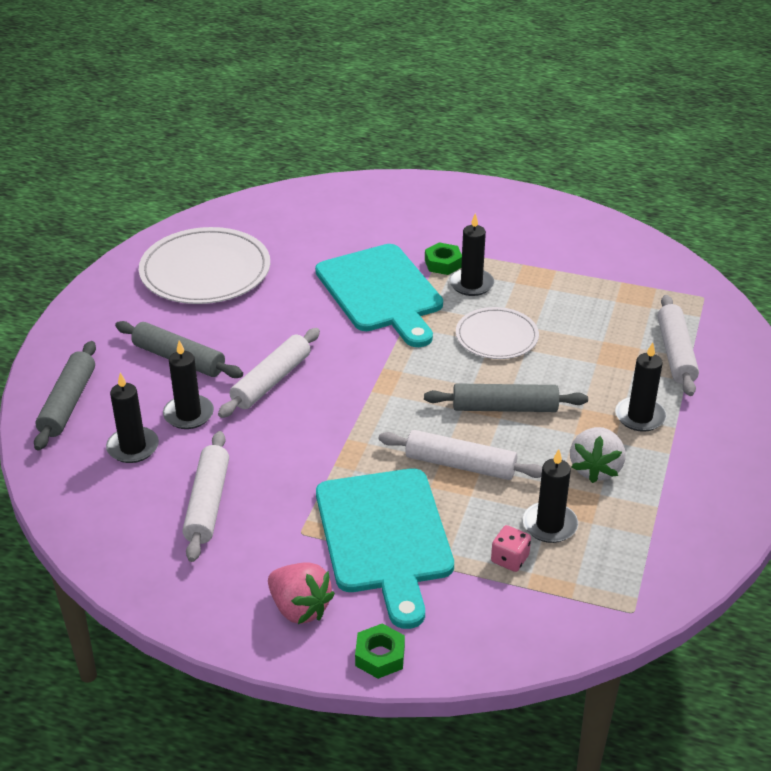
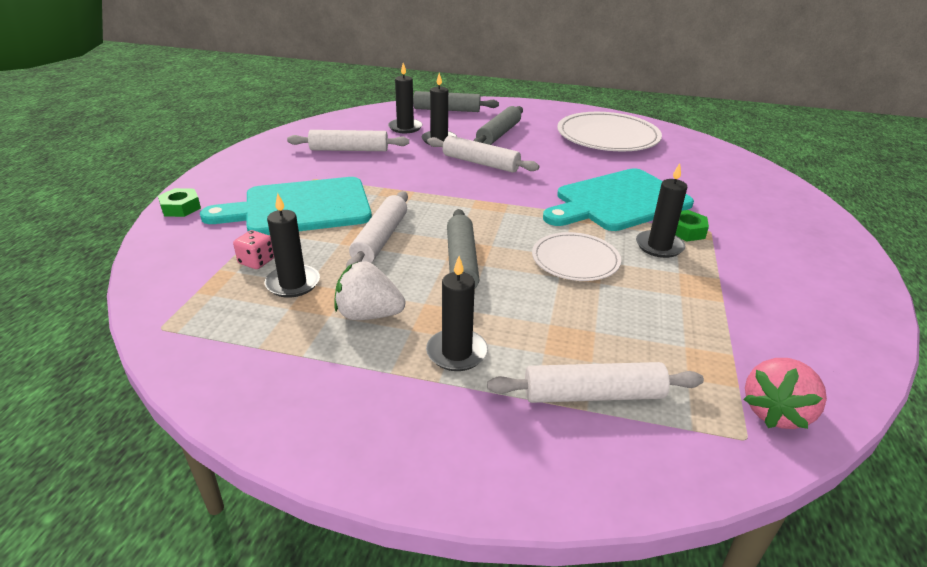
camera: 85 degrees right, 5 degrees down
(299, 608) = (240, 180): pink strawberry -> pink strawberry (775, 412)

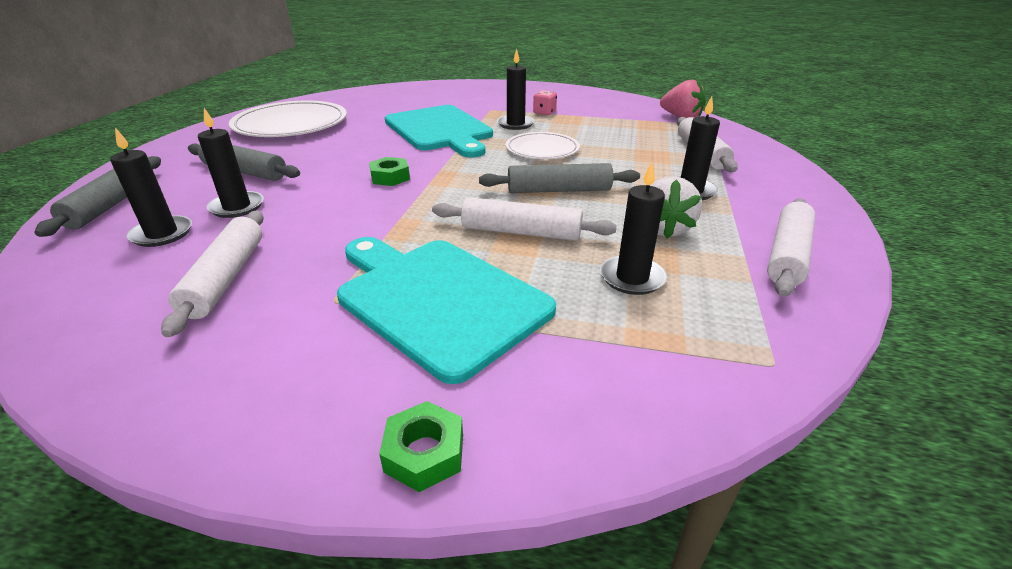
camera: 90 degrees left, 0 degrees up
(256, 261) = (594, 314): pink dice -> pink dice (544, 112)
(300, 208) = (437, 299): turquoise cutting board -> turquoise cutting board turned 150 degrees clockwise
(480, 163) = (330, 182): white rolling pin -> white rolling pin (787, 255)
(686, 231) = (491, 115): green nut -> green nut (390, 177)

